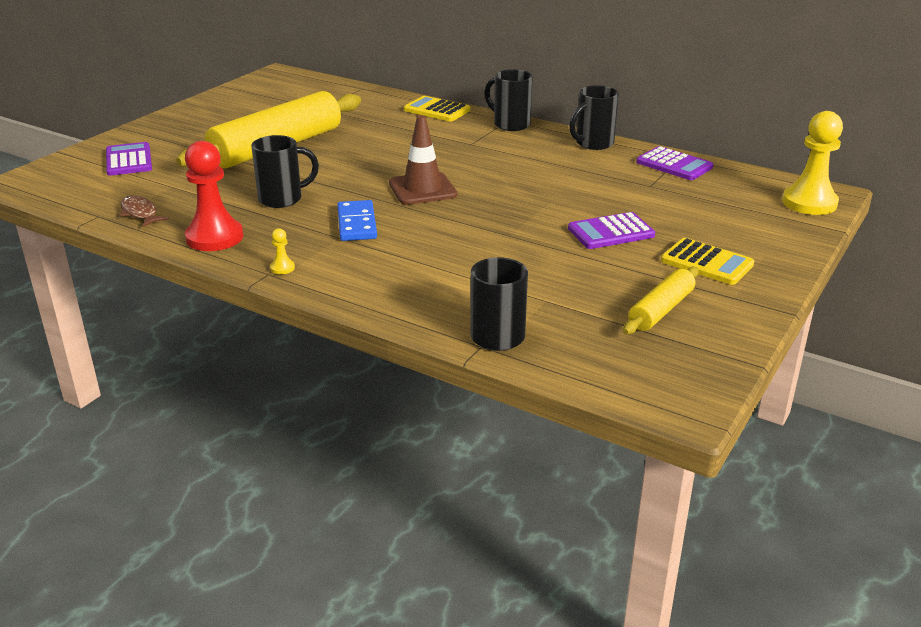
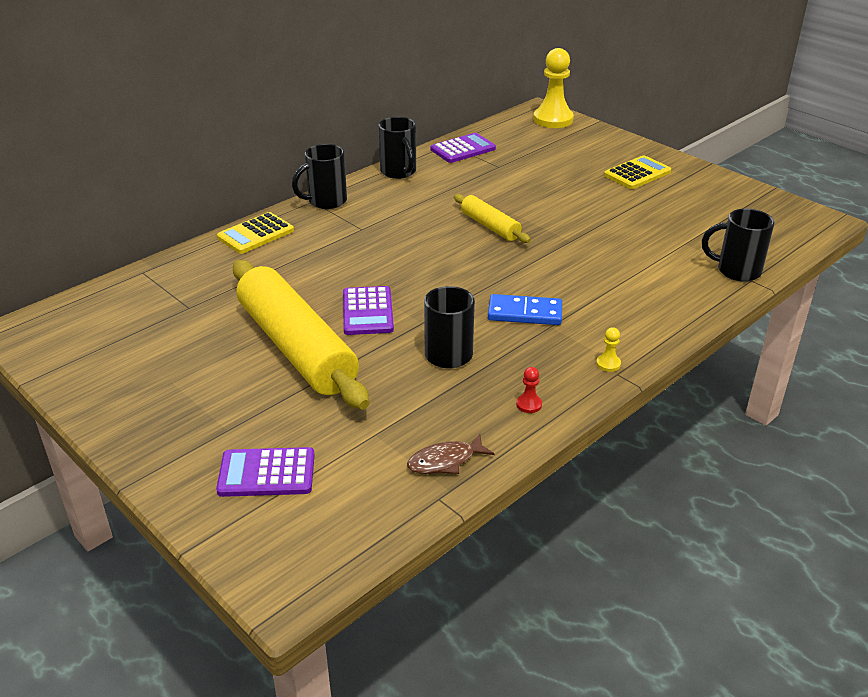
camera: 75 degrees left, 5 degrees up
(214, 237) = (529, 404): red pawn -> red pawn, size x0.41
(422, 189) = (460, 268): brown traffic cone -> none
(611, 232) = (578, 198): purple calculator -> purple calculator (367, 311)
(661, 310) = (704, 203): yellow rolling pin -> yellow rolling pin (490, 226)

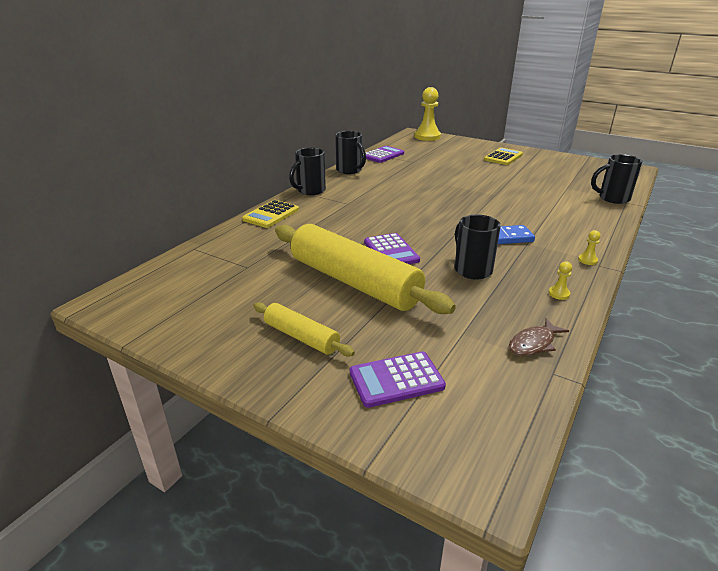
camera: 15 degrees left, 5 degrees down
(490, 226) = (436, 192): yellow rolling pin -> yellow rolling pin (301, 337)
(529, 404) = (559, 294): red pawn -> yellow pawn

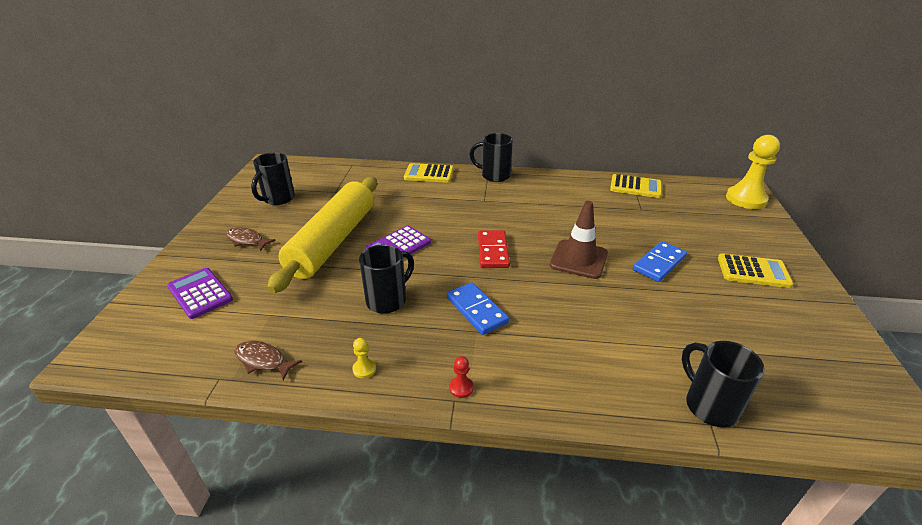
camera: 65 degrees right, 5 degrees up
(301, 337) = (246, 240): yellow rolling pin -> brown fish
(350, 170) = (566, 180): black mug -> black mug (278, 199)
(383, 155) = (635, 187): purple calculator -> yellow calculator
(429, 216) = (493, 251): none -> red domino
(461, 193) = (578, 259): none -> brown traffic cone
(481, 174) = (659, 263): none -> blue domino
(587, 260) = (461, 388): yellow pawn -> red pawn

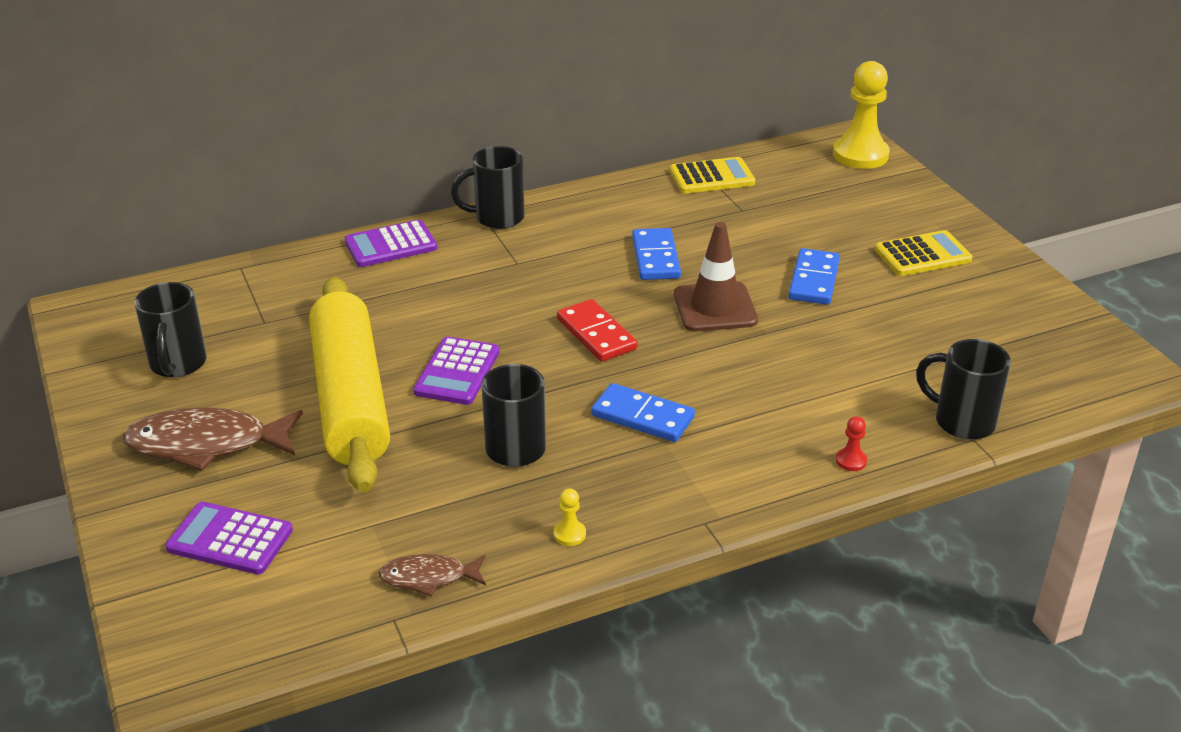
camera: 30 degrees left, 0 degrees up
(246, 240) = (206, 444): brown fish -> brown fish, size x1.82
(429, 174) = (390, 245): yellow calculator -> purple calculator
(461, 388) = (701, 507): red pawn -> red pawn (851, 461)
(565, 220) = (656, 258): none -> blue domino

